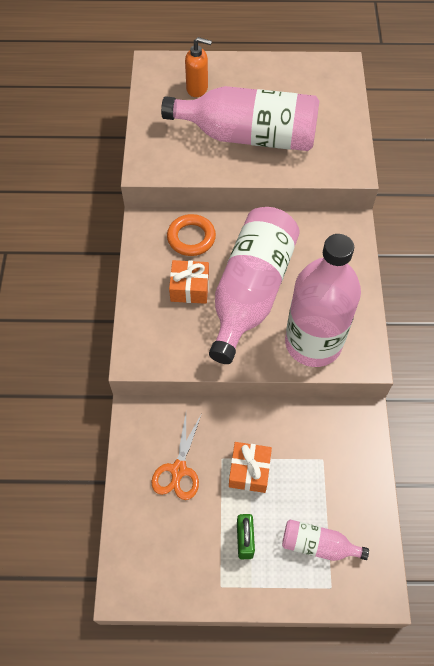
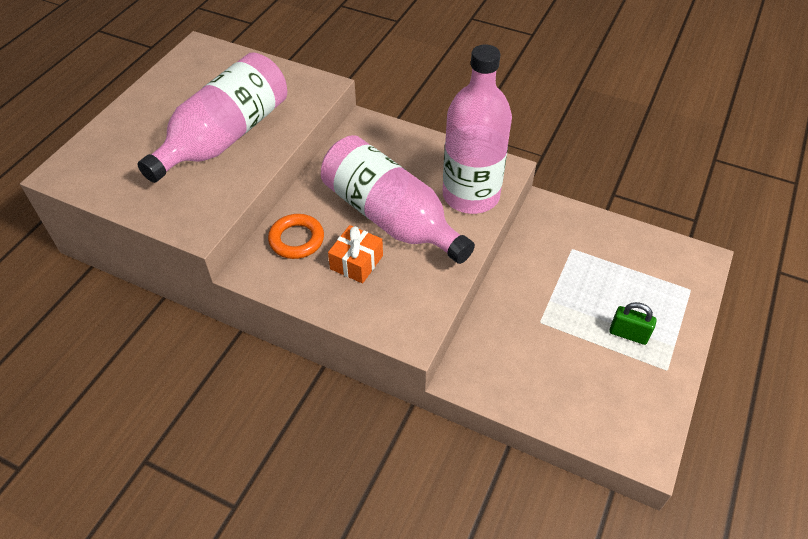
camera: 65 degrees left, 10 degrees down
(178, 470) = (538, 361): orange scissors -> none
(197, 89) = (129, 151): orange soap dispenser -> none
(249, 471) = (562, 305): orange gift -> none
(318, 545) = (650, 283): pink bottle -> none

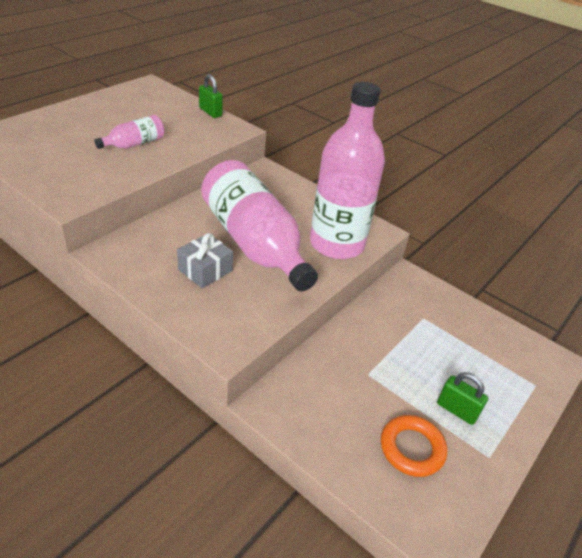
camera: 10 degrees right, 10 degrees down
(225, 137) = (134, 144): pink bottle -> pink bottle, size x0.45
(284, 70) = (210, 112): none -> green padlock
(296, 239) = (160, 239): orange ring -> orange ring (412, 448)
(356, 262) = (205, 270): orange gift -> grey gift

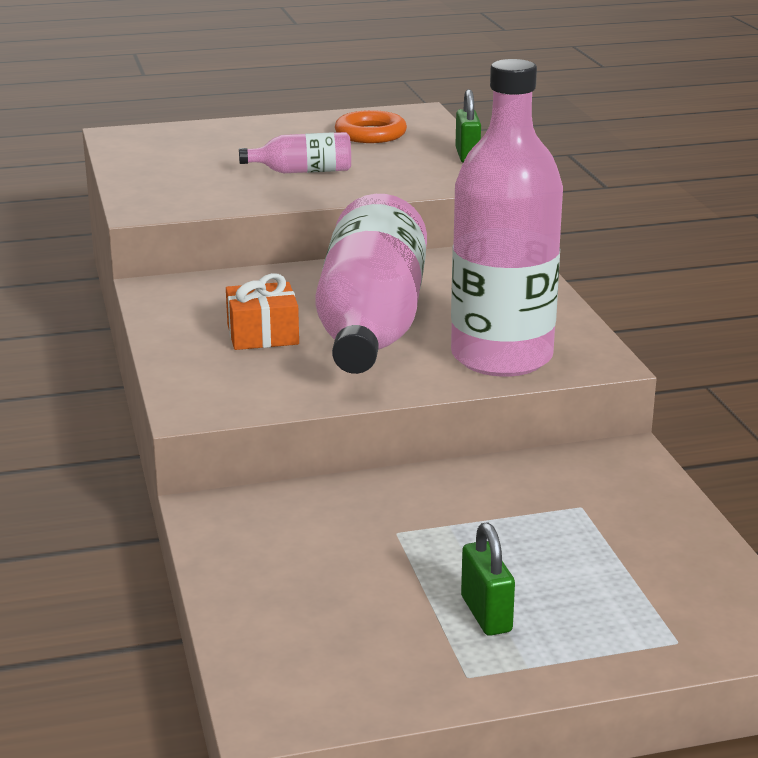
camera: 40 degrees right, 15 degrees down
(205, 270) = (262, 334): grey gift -> orange gift
(412, 448) = (356, 621): orange ring -> orange ring (370, 134)

